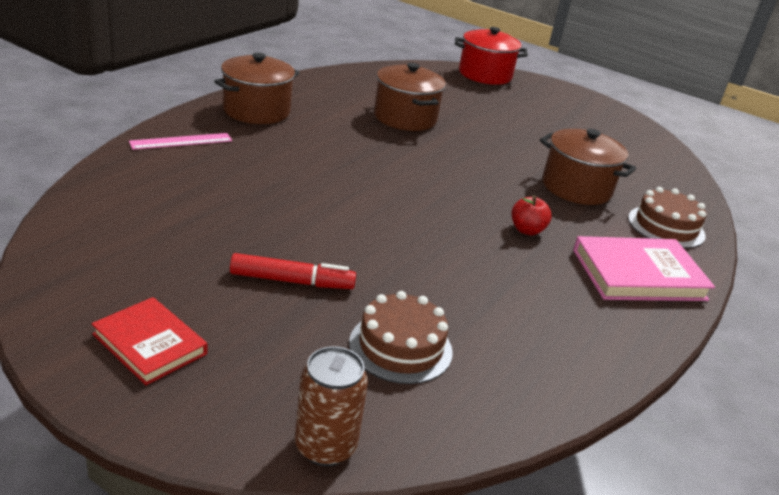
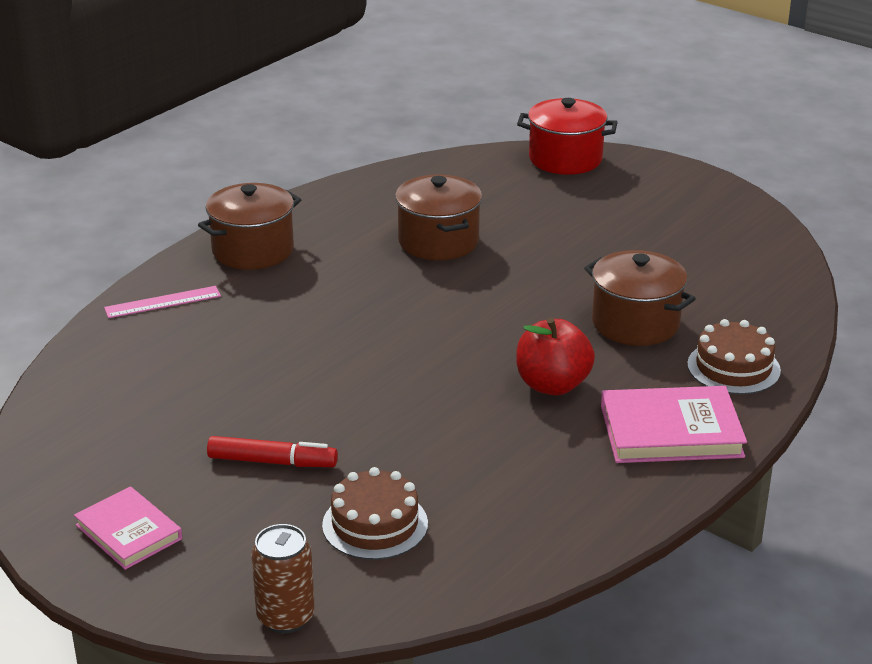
camera: 10 degrees right, 0 degrees up
(149, 344) = (128, 532): red book -> pink book
(527, 230) = (552, 385): red apple -> red apple, size x1.70

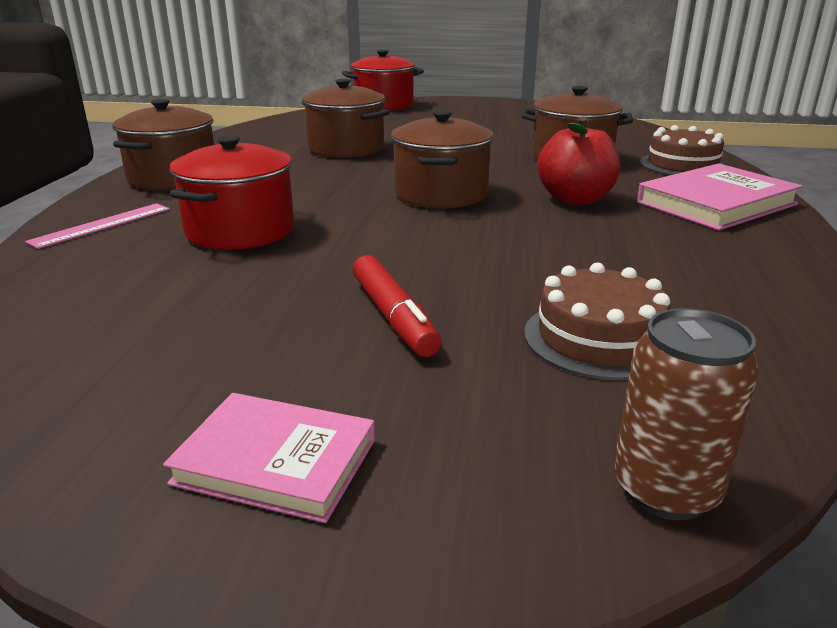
camera: 30 degrees left, 5 degrees down
(250, 341) = (240, 231): none -> red pot
(272, 462) = (393, 317): red marker -> red marker turned 90 degrees clockwise
(446, 341) = (441, 194): none -> brown pot

